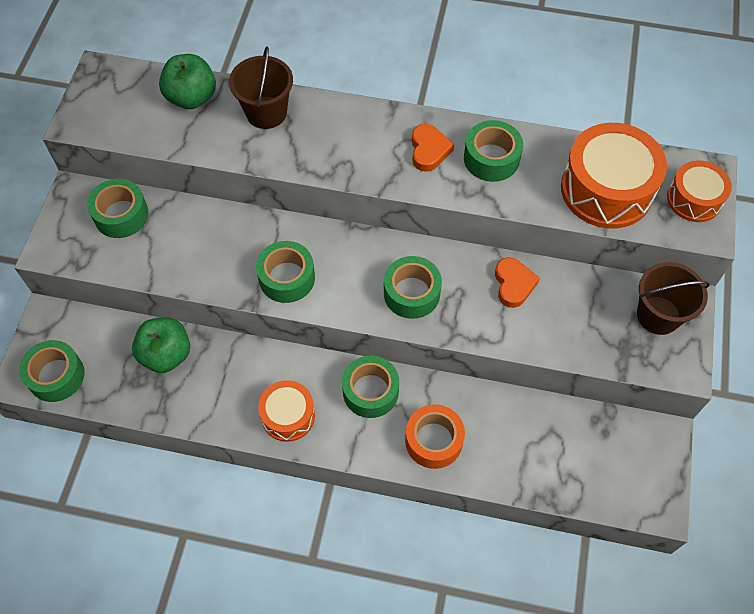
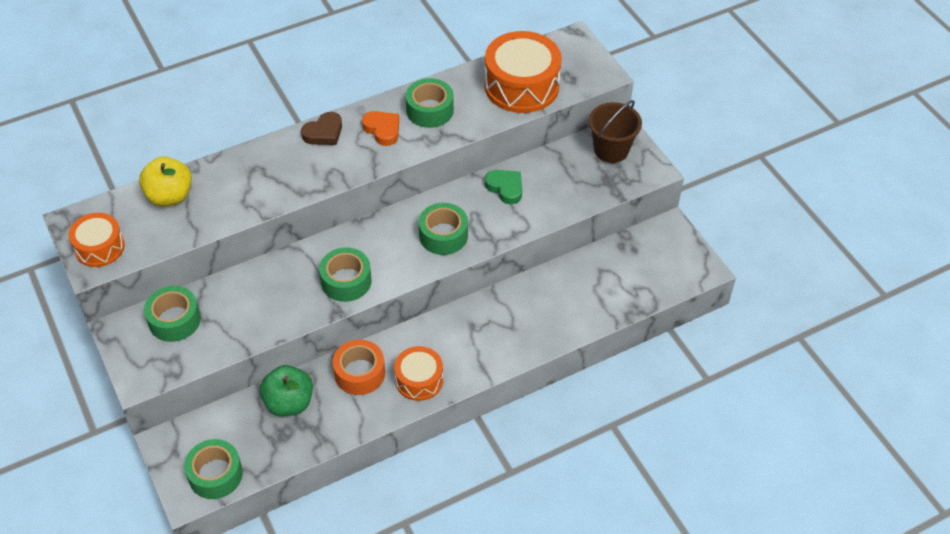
camera: 40 degrees left, 10 degrees down
(192, 97) = (170, 196): green apple -> yellow apple
(266, 112) = (239, 173): brown bucket -> none
(370, 391) = (461, 326): green tape -> none
(373, 119) = (324, 133): none -> brown heart
(433, 440) = (532, 327): orange tape -> orange tape (359, 373)
(513, 284) = (505, 188): orange heart -> green heart
(694, 199) = (579, 60): orange drum -> orange drum (99, 247)

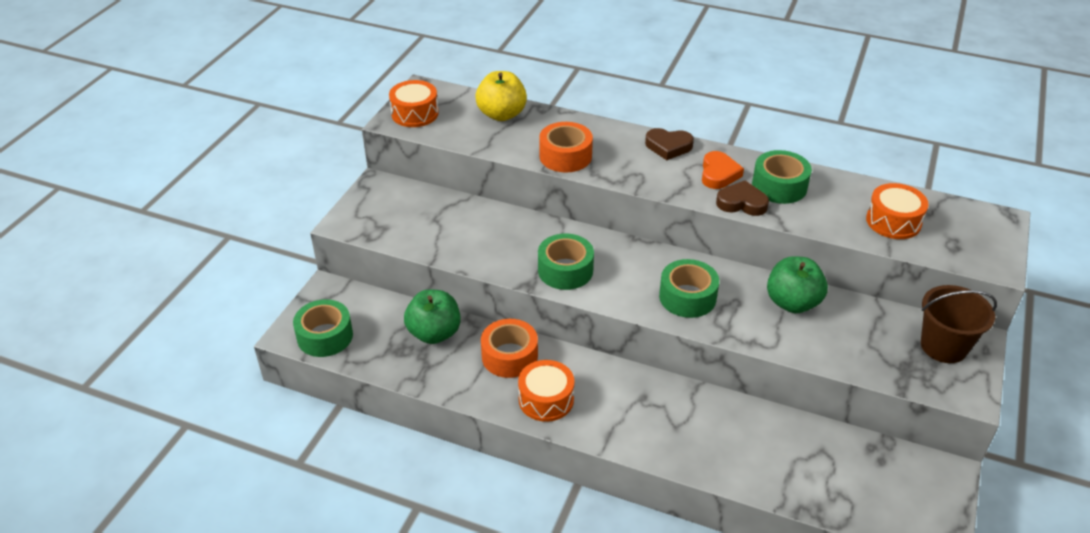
camera: 50 degrees right, 10 degrees down
(174, 320) = (417, 205): green tape -> none
(264, 195) = (565, 156): none -> orange tape
(423, 141) = (742, 203): none -> brown heart
(505, 188) = (792, 303): green heart -> green apple
(521, 86) = (893, 221): orange drum -> orange drum, size x0.59

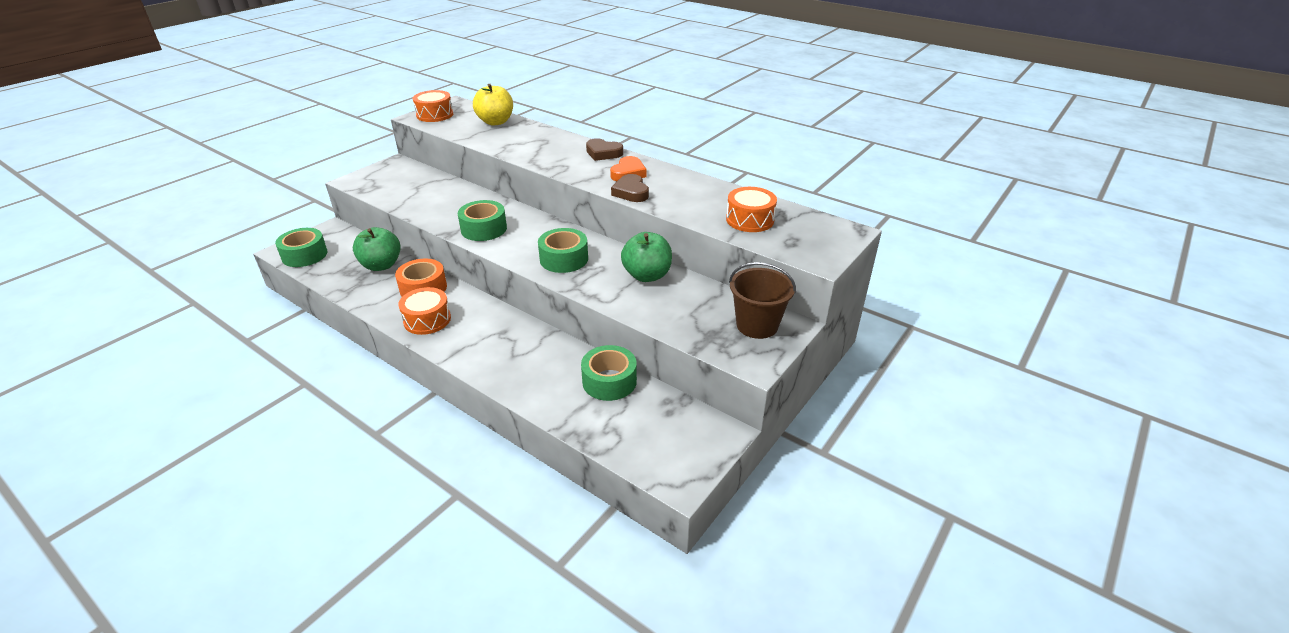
camera: 15 degrees right, 5 degrees down
(565, 156) = (519, 149): orange tape -> none
(742, 203) = (631, 192): brown heart -> brown heart turned 135 degrees counterclockwise
(779, 186) = (671, 186): green tape -> green tape (609, 381)

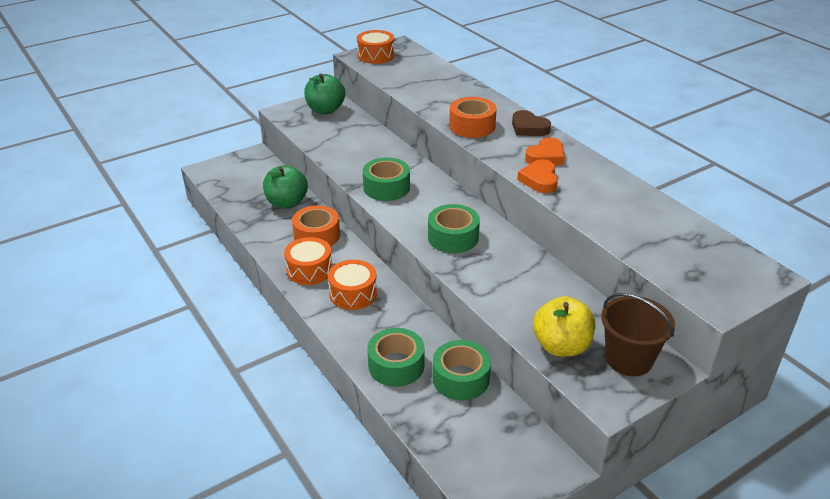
camera: 20 degrees right, 0 degrees up
(304, 255) = (223, 178): green tape -> green tape (396, 365)
(495, 122) = (432, 73): yellow apple -> yellow apple (561, 346)
(551, 159) = (472, 126): none -> orange tape
(631, 192) = (539, 180): brown heart -> orange heart
(647, 275) = (531, 274): green apple -> green apple (325, 110)
(750, 220) = (657, 238): orange drum -> orange drum (353, 293)

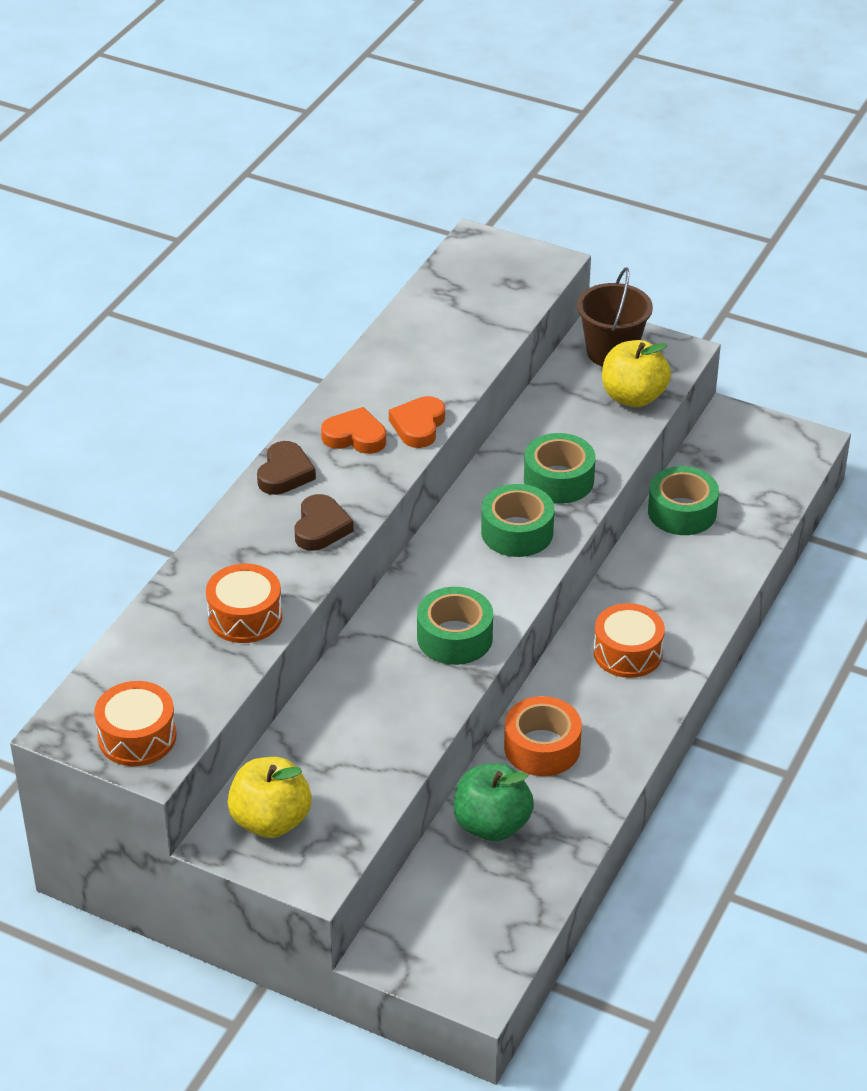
camera: 120 degrees left, 5 degrees up
(309, 270) = (619, 716): orange drum -> orange drum (245, 617)
(325, 110) = (271, 821): green apple -> yellow apple
(396, 365) = (708, 565): green tape -> green tape (558, 480)
(472, 126) = (321, 528): orange tape -> brown heart
(539, 180) = (418, 426): orange heart -> orange heart turned 135 degrees clockwise

